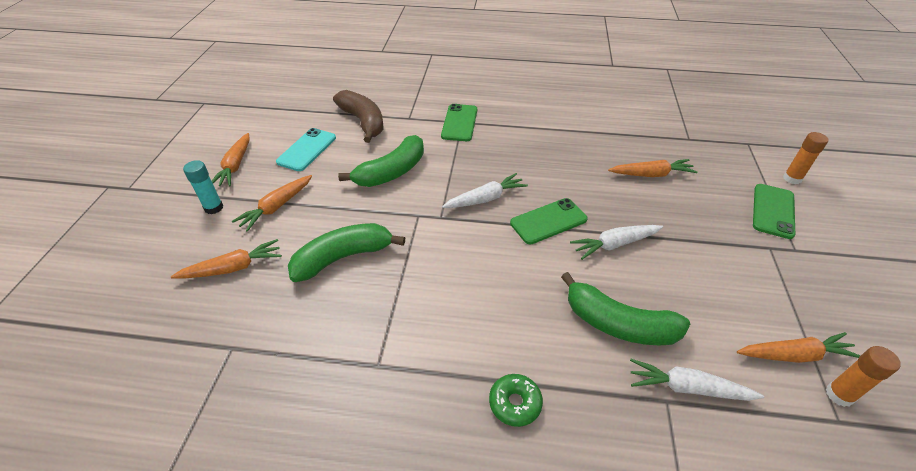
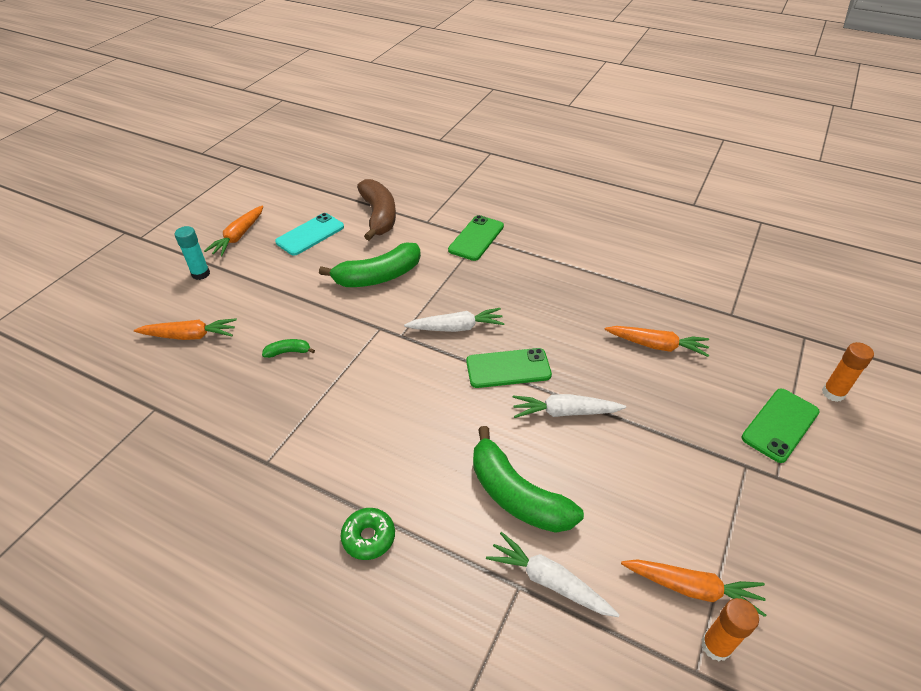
camera: 20 degrees right, 0 degrees up
(276, 207) = (254, 287): orange carrot -> none
(343, 257) = (288, 352): green banana -> green banana, size x0.44

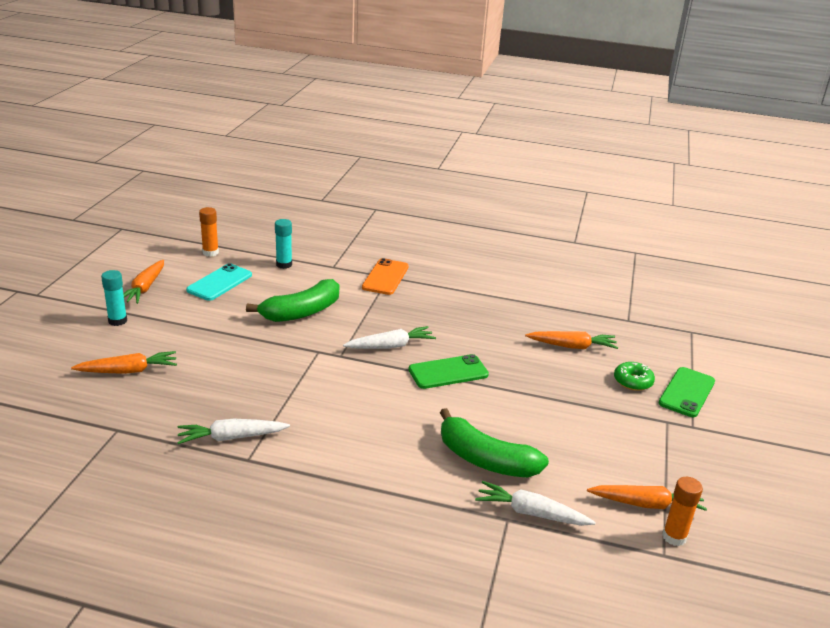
camera: 15 degrees left, 15 degrees down
(288, 352) = (235, 376): green banana -> none
(369, 537) = (365, 502): green donut -> green donut (633, 381)
(379, 216) = (284, 264): brown banana -> turquoise glue stick
(476, 238) = (385, 277): green phone -> orange phone
(565, 412) = (508, 399): white carrot -> white carrot (231, 437)
(833, 393) = (722, 368): orange glue stick -> orange glue stick (210, 252)

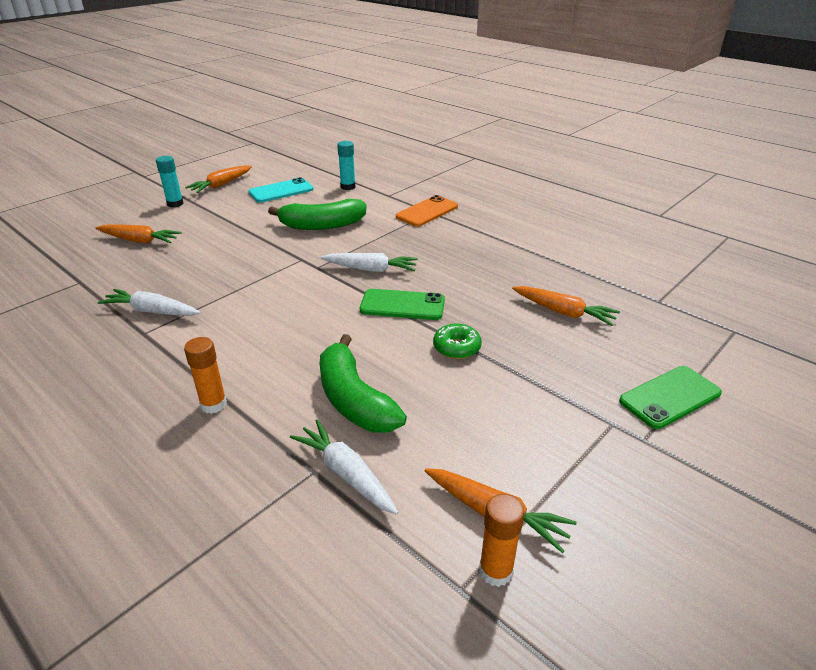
camera: 30 degrees right, 5 degrees up
(210, 252) = (299, 168): orange glue stick -> orange glue stick (213, 404)
(633, 381) = (606, 366): green donut -> green donut (456, 347)

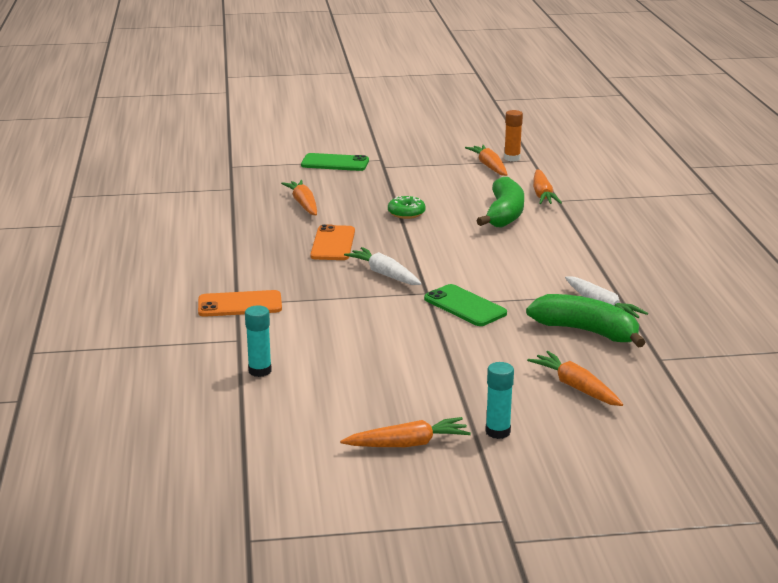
camera: 140 degrees left, 10 degrees down
(213, 404) = (591, 239): orange glue stick -> none
(281, 191) = (345, 398): turquoise phone -> none
(322, 225) = (365, 330): green banana -> green banana (586, 331)
(346, 473) = (542, 195): white carrot -> orange carrot
(402, 305) = (401, 244): green phone -> green phone (465, 306)
(457, 280) = (333, 244): none -> orange phone

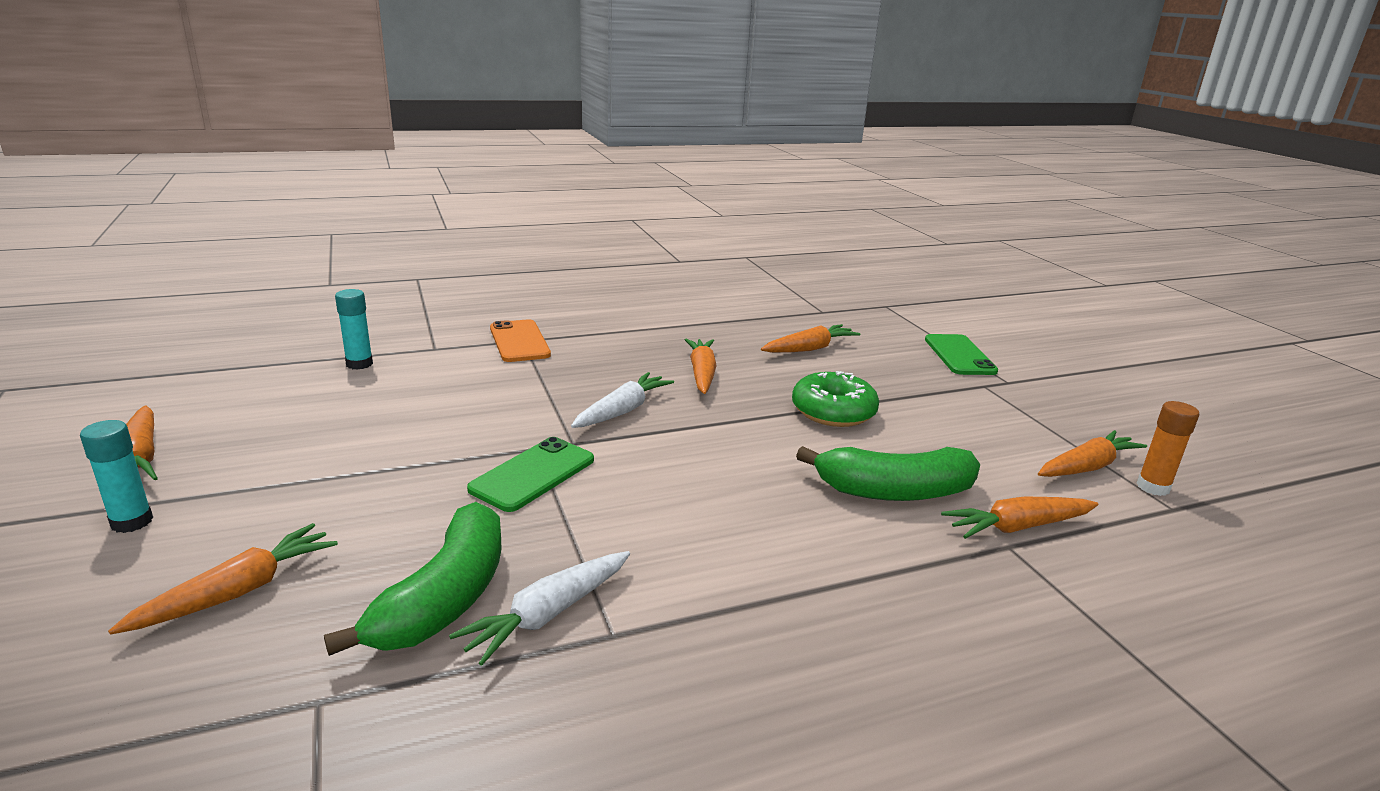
camera: 75 degrees right, 0 degrees up
(333, 244) = (702, 373): orange phone -> orange carrot
(406, 213) = (833, 412): green donut -> green donut, size x1.52

